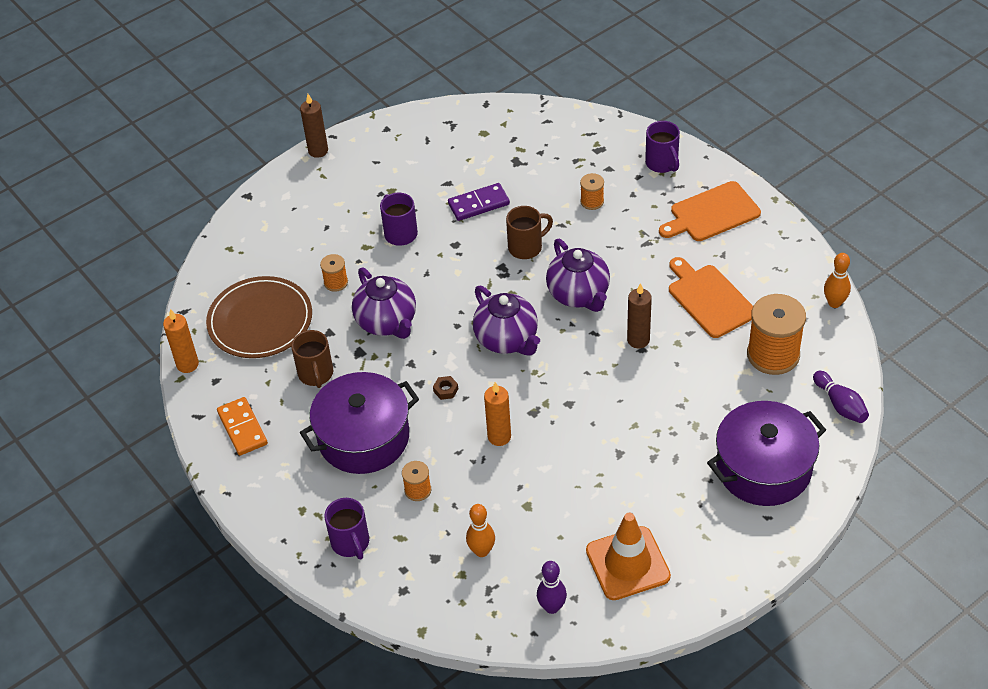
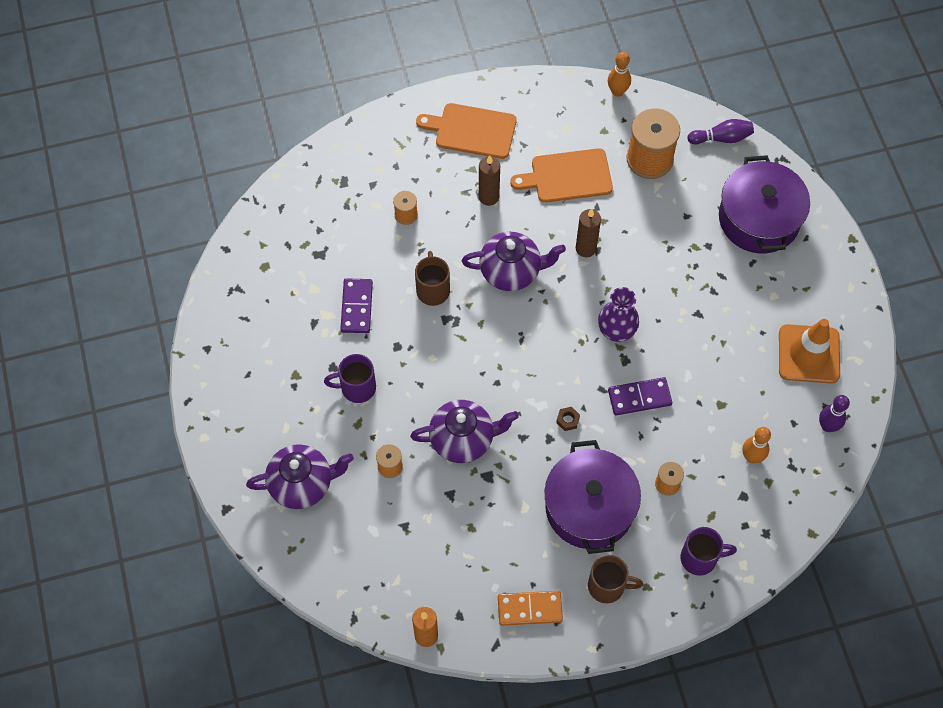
camera: 70 degrees left, 15 degrees up
(260, 321) = (403, 551): brown plate -> none
(316, 374) = (496, 523): brown mug -> brown mug (607, 586)
(318, 151) = (201, 421): brown candle -> brown candle (488, 197)
(499, 437) = (639, 397): orange candle -> purple domino
(507, 339) = (534, 348): purple teapot -> purple teapot (302, 484)
(561, 394) = (616, 331): none -> purple vase
(662, 163) = (391, 141): purple mug -> none
(712, 213) = (472, 131): orange cutting board -> orange cutting board turned 105 degrees clockwise

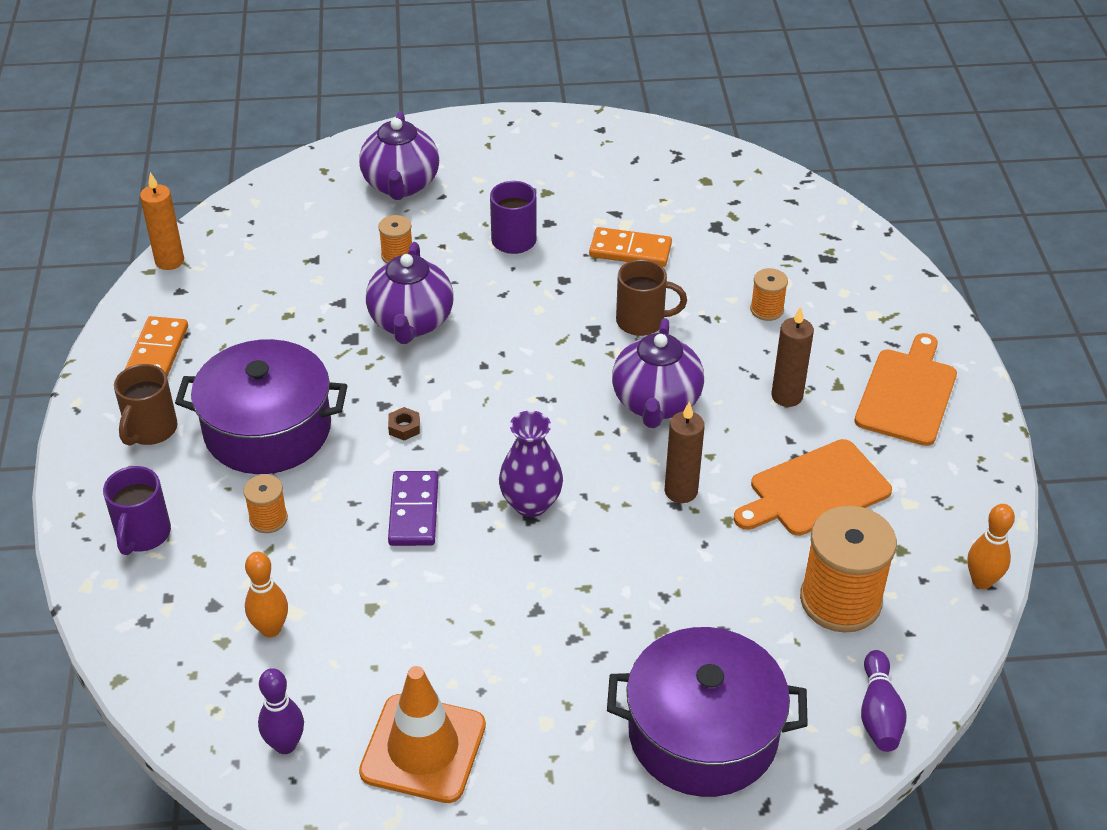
camera: 100 degrees right, 20 degrees down
(356, 307) = (630, 250): purple domino -> orange domino
(567, 176) = (815, 490): orange cutting board -> orange cutting board turned 120 degrees counterclockwise

